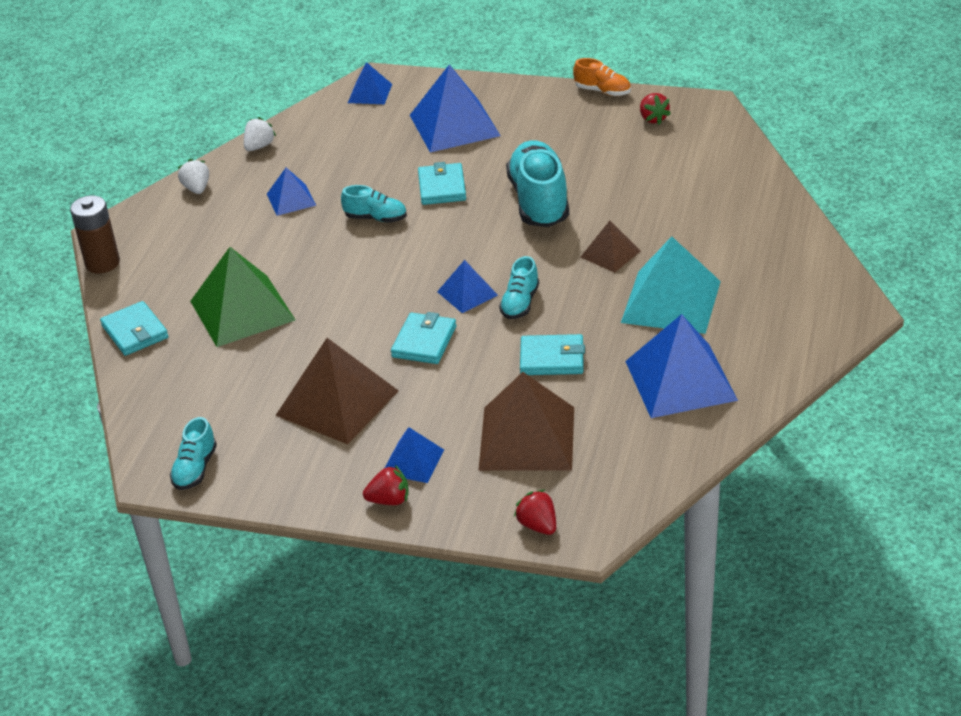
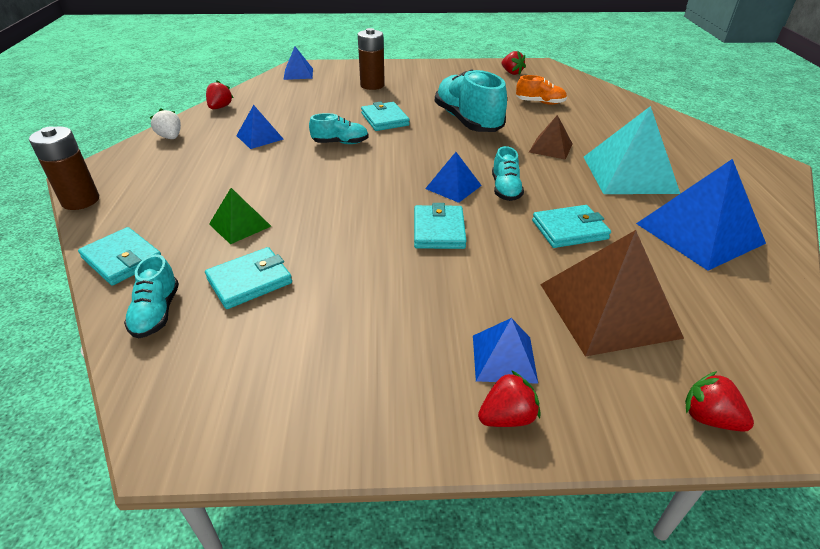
camera: 20 degrees left, 0 degrees up
(195, 469) = (229, 418): turquoise shoe -> turquoise shoe (157, 313)
(236, 368) = (249, 281): none -> turquoise wallet
(242, 310) = (240, 225): green pyramid -> green pyramid, size x0.53
(259, 146) = (220, 107): white strawberry -> red strawberry
(337, 403) = (380, 302): brown pyramid -> none
(454, 125) = (372, 85): blue pyramid -> brown battery
(603, 91) = (465, 62): orange shoe -> orange shoe (540, 103)

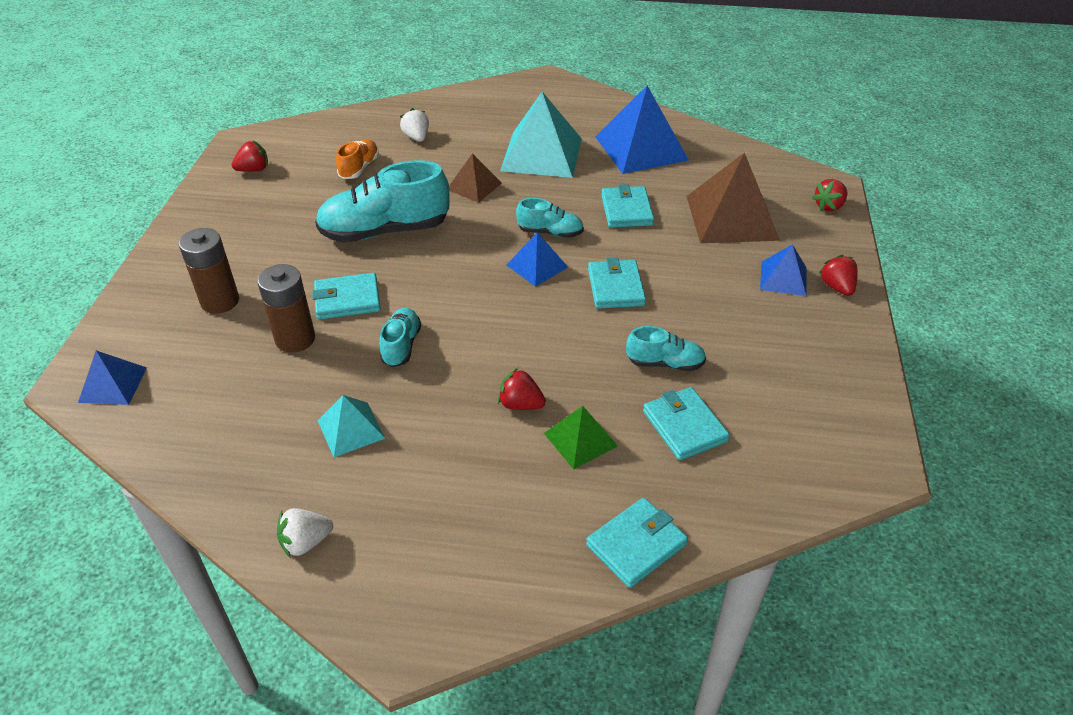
camera: 80 degrees left, 5 degrees up
(80, 201) = (485, 626): brown battery -> brown battery (295, 339)
(157, 313) = (730, 497): turquoise shoe -> turquoise shoe (665, 363)
(220, 107) = (211, 485): red strawberry -> red strawberry (520, 404)
(259, 137) = (351, 429): blue pyramid -> turquoise pyramid
(438, 230) = (615, 287): turquoise wallet -> turquoise wallet turned 75 degrees clockwise
(601, 117) = (417, 137): none -> white strawberry

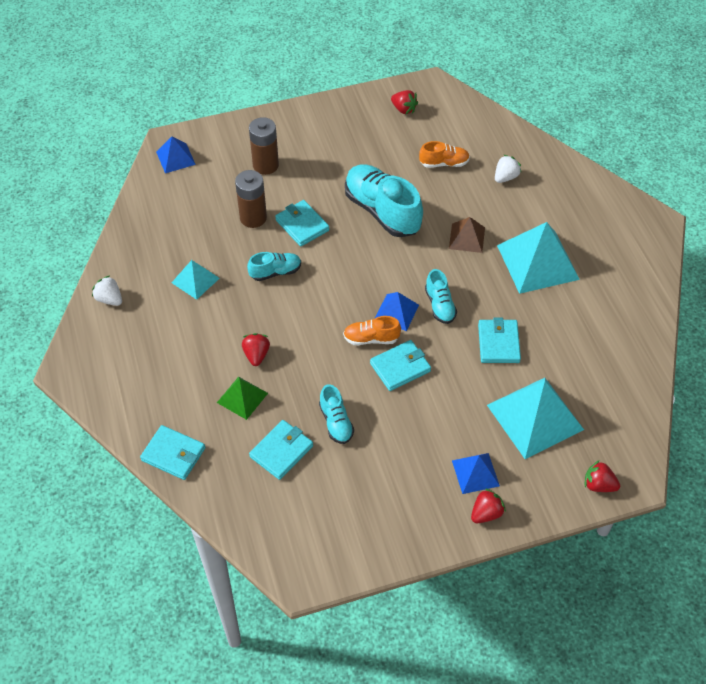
camera: 65 degrees right, 10 degrees up
(561, 297) = (371, 338): none -> orange shoe
(626, 210) = (498, 343): turquoise wallet -> turquoise wallet turned 60 degrees counterclockwise
(641, 148) = (594, 324): blue pyramid -> none
(731, 217) = (535, 417): brown pyramid -> turquoise pyramid

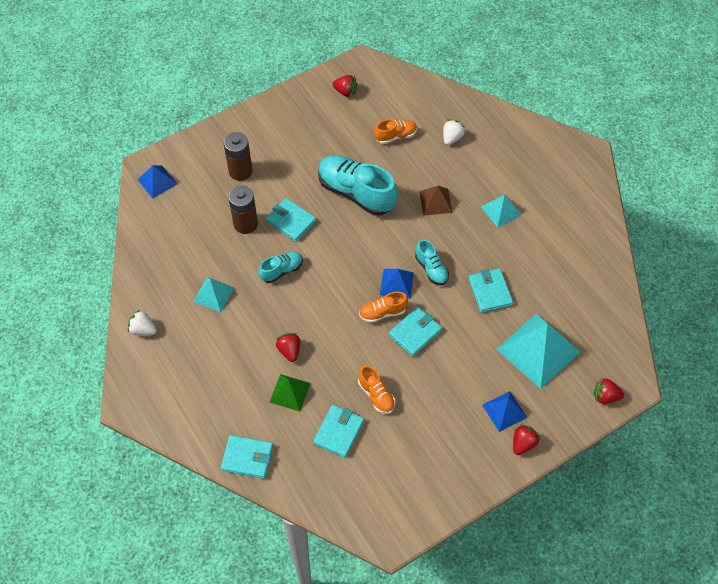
camera: 15 degrees left, 5 degrees up
(336, 422) = (376, 395): turquoise shoe -> orange shoe
(537, 262) = (501, 210): turquoise pyramid -> turquoise pyramid, size x0.53

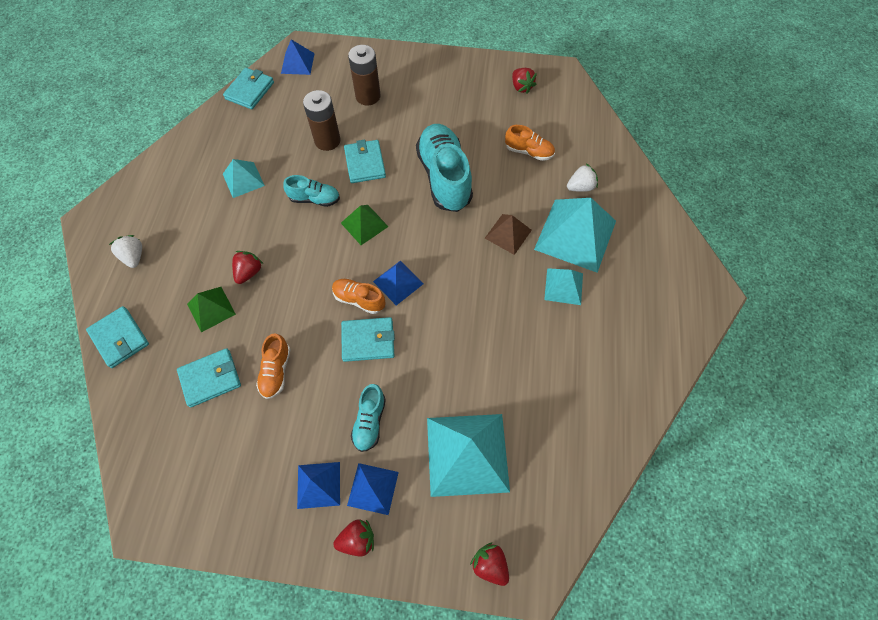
camera: 40 degrees right, 5 degrees up
(143, 329) = (164, 169): white strawberry -> white strawberry (134, 257)
(335, 263) = (364, 224): none -> green pyramid
(431, 269) = (442, 292): turquoise shoe -> turquoise shoe (369, 421)
(471, 434) = (318, 484): none -> blue pyramid
(478, 172) = (575, 235): none -> turquoise pyramid
(490, 292) = (476, 356): turquoise wallet -> turquoise wallet (250, 91)

